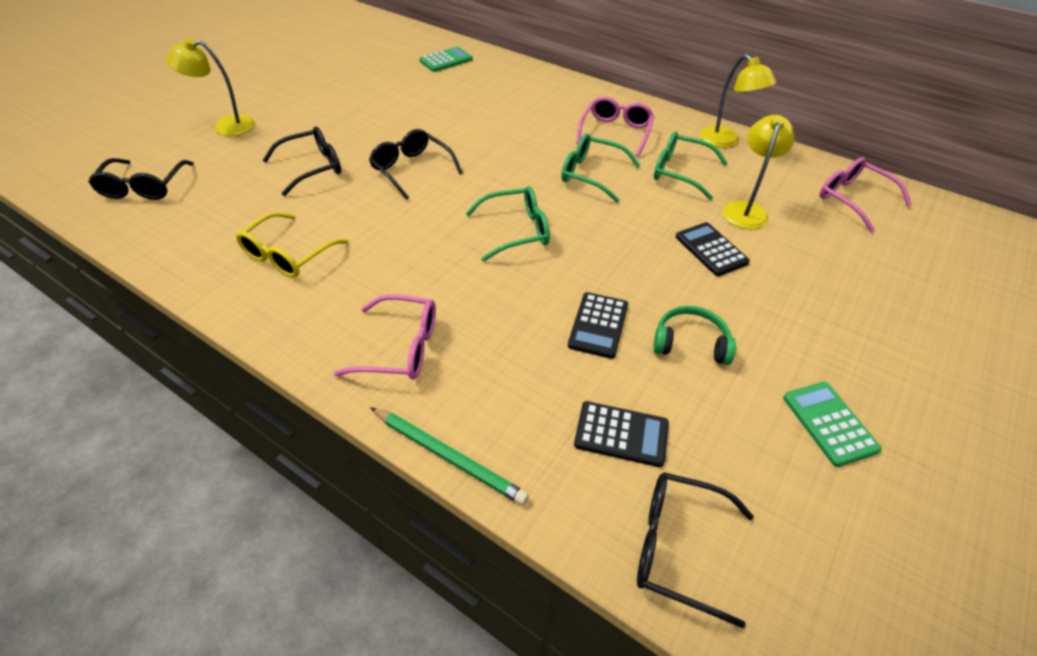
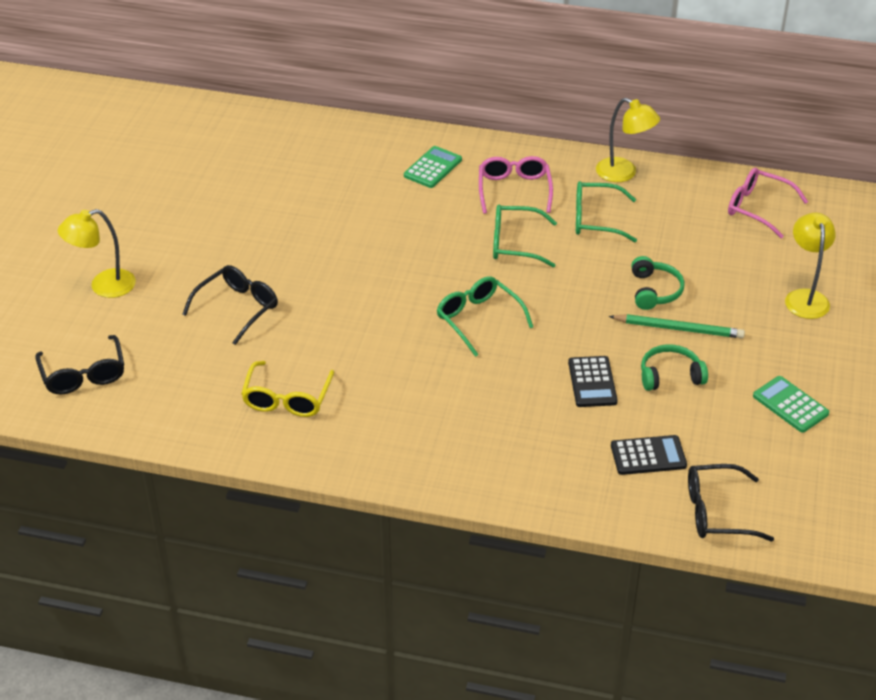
camera: 20 degrees left, 5 degrees down
(401, 348) = (445, 445): pink glasses -> none
(411, 169) = (339, 284): black glasses -> none
(446, 60) = (281, 141): green calculator -> green calculator (433, 168)
(448, 456) = (533, 507): green pencil -> green pencil (679, 329)
(517, 231) = (478, 319): green glasses -> green glasses turned 90 degrees counterclockwise
(711, 249) = (654, 291): black calculator -> green headphones
(746, 209) = (669, 243): yellow lamp -> yellow lamp (805, 297)

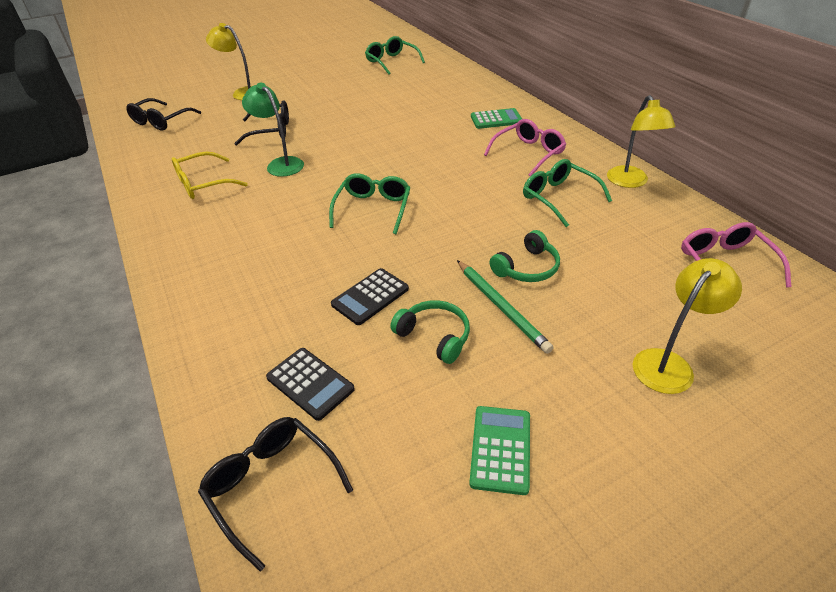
camera: 50 degrees right, 0 degrees up
(320, 334) = (281, 164): none -> green lamp
(514, 244) = (475, 181): green glasses -> green glasses (391, 62)

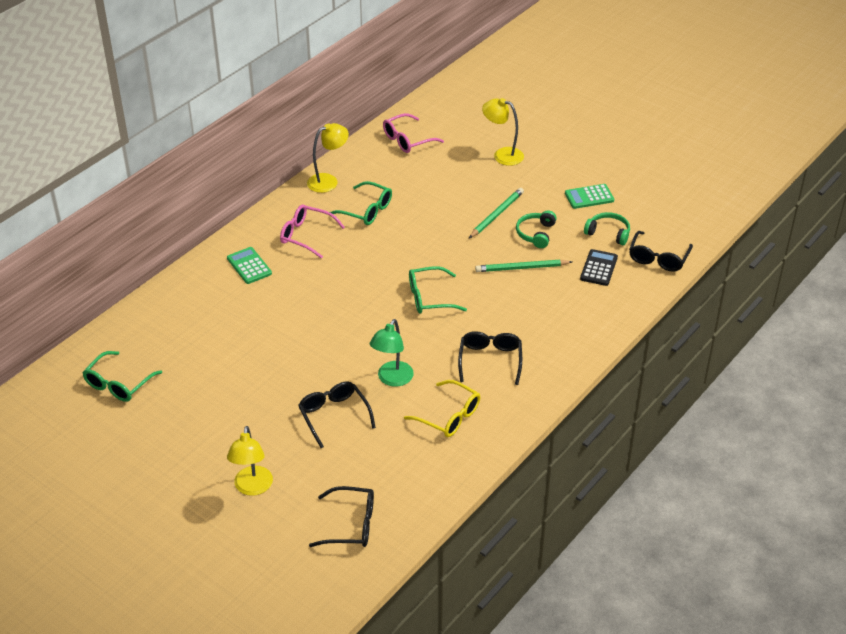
camera: 115 degrees left, 0 degrees up
(243, 226) = (490, 360): none -> black glasses
(370, 297) = (521, 268): black calculator -> green pencil
(527, 268) = (455, 211): green headphones -> green headphones (608, 233)
(558, 198) = (366, 210): green glasses -> green glasses turned 90 degrees counterclockwise

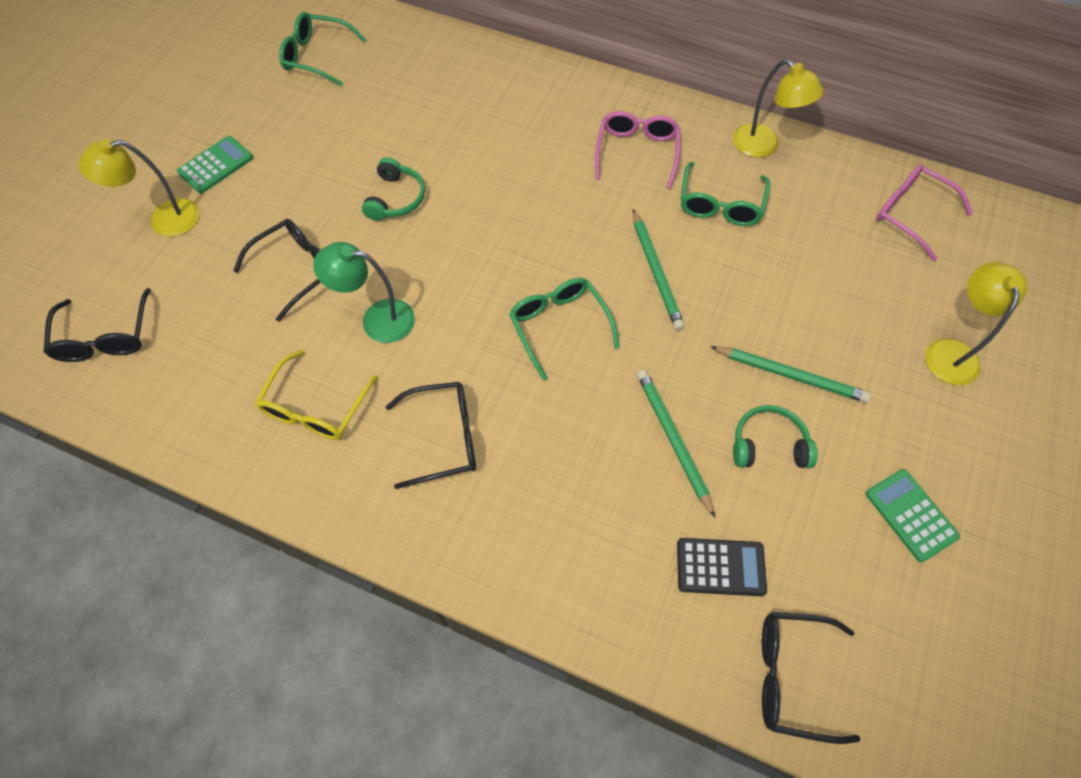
camera: 75 degrees right, 20 degrees up
(249, 266) = (554, 111): green calculator -> green calculator (216, 165)
(406, 249) = (656, 272): none -> green pencil
(608, 233) = (824, 567): green headphones -> green headphones (396, 198)

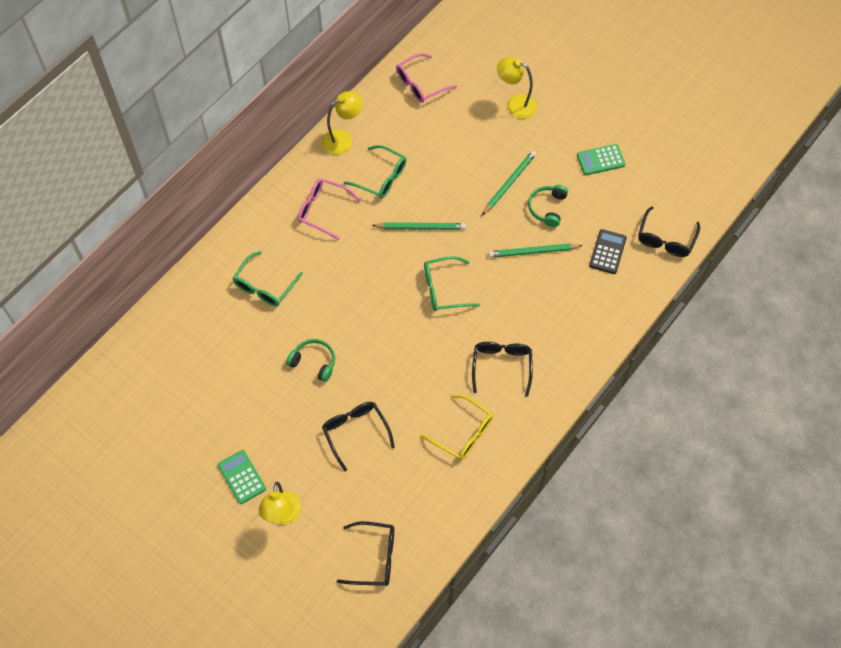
camera: 75 degrees left, 0 degrees up
(317, 56) = (152, 395): green glasses -> green glasses (264, 286)
(377, 319) = (409, 389): green lamp -> none

